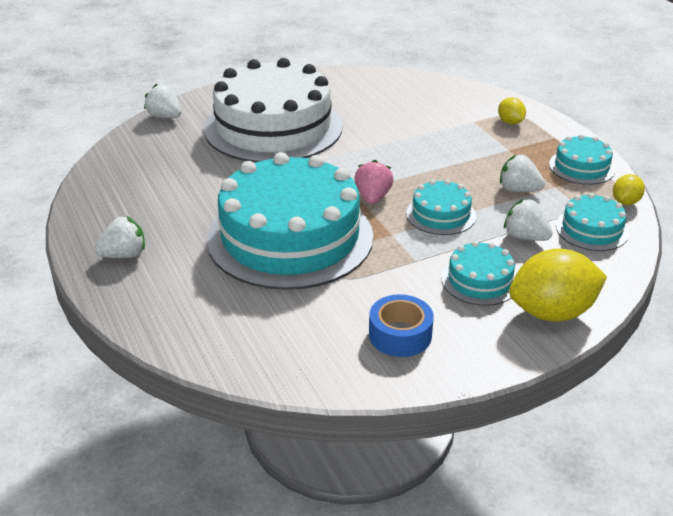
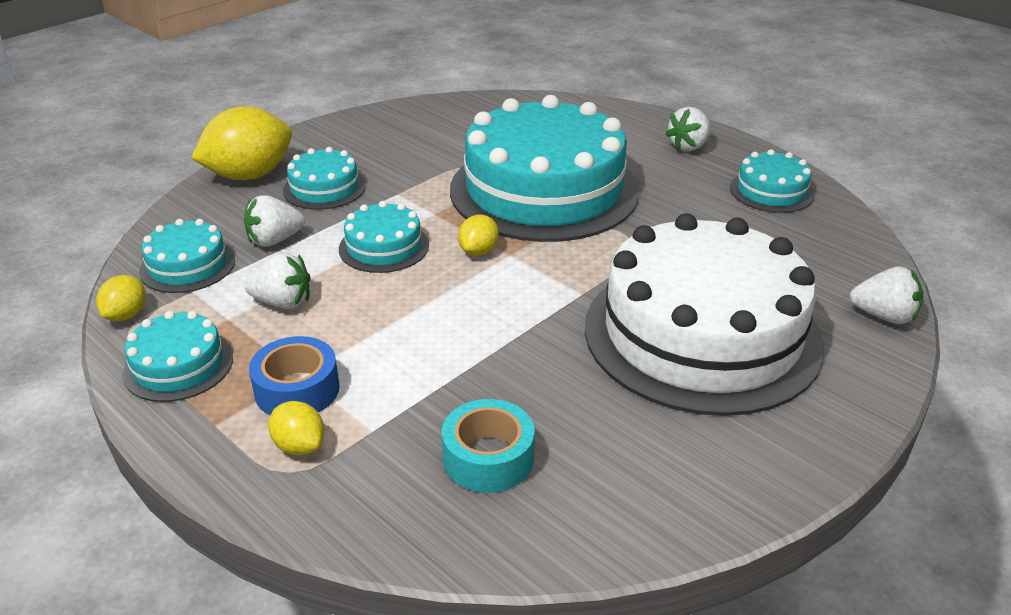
camera: 160 degrees right, 0 degrees up
(116, 199) = (771, 191): none -> turquoise cake
(373, 197) = (478, 251): pink strawberry -> yellow lemon
(400, 335) = (390, 137): blue tape -> blue tape (297, 390)
(420, 103) = (488, 458): none -> turquoise tape
(525, 237) = (275, 240): white strawberry -> white strawberry turned 135 degrees clockwise

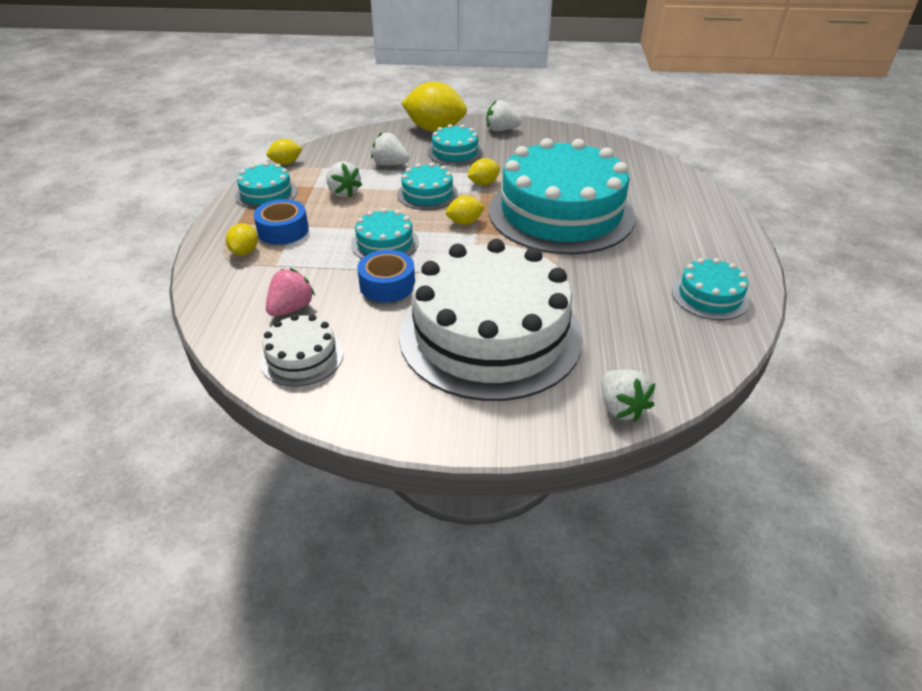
camera: 50 degrees right, 5 degrees up
(187, 265) = (340, 156): turquoise cake -> turquoise cake (385, 243)
(419, 203) = (483, 183): none -> yellow lemon
(488, 458) = (291, 308): turquoise tape -> pink strawberry
(532, 360) = (387, 285): none -> blue tape
(600, 491) = (302, 357): none -> white cake
(689, 146) = (709, 239): white strawberry -> white strawberry (501, 130)

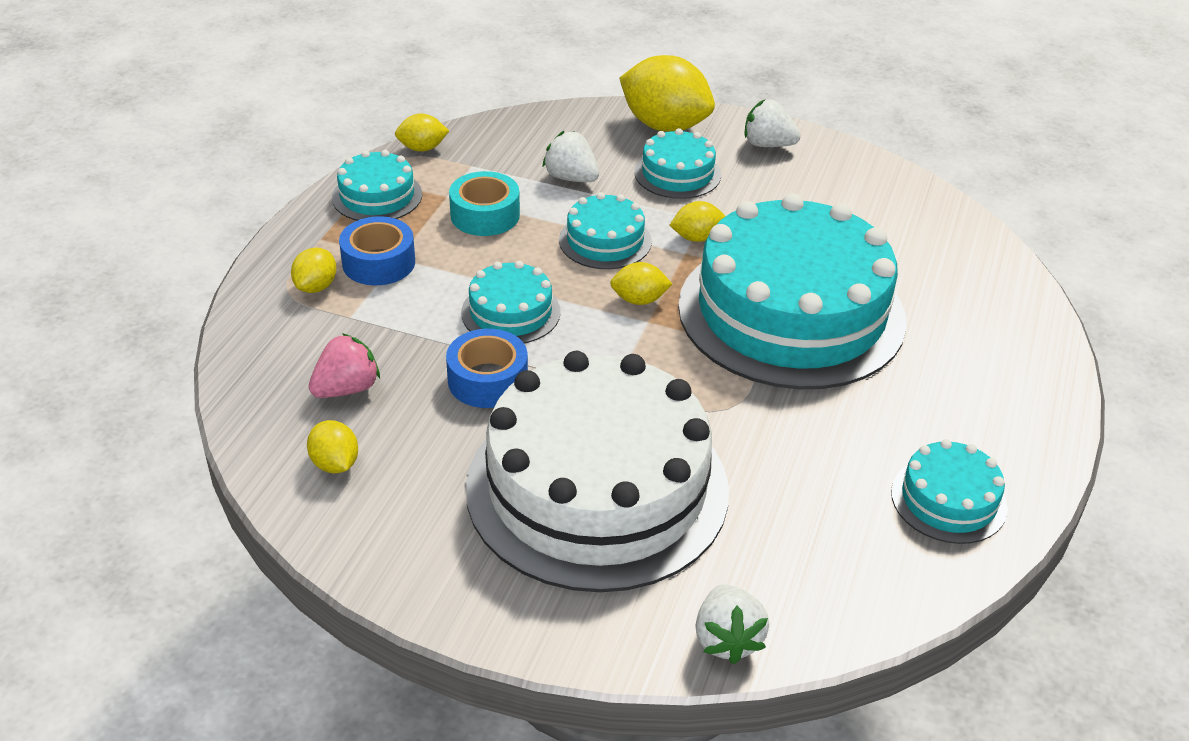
camera: 15 degrees right, 0 degrees up
(302, 357) = (335, 464): white cake -> yellow lemon
(343, 192) = (485, 215): white strawberry -> turquoise tape

